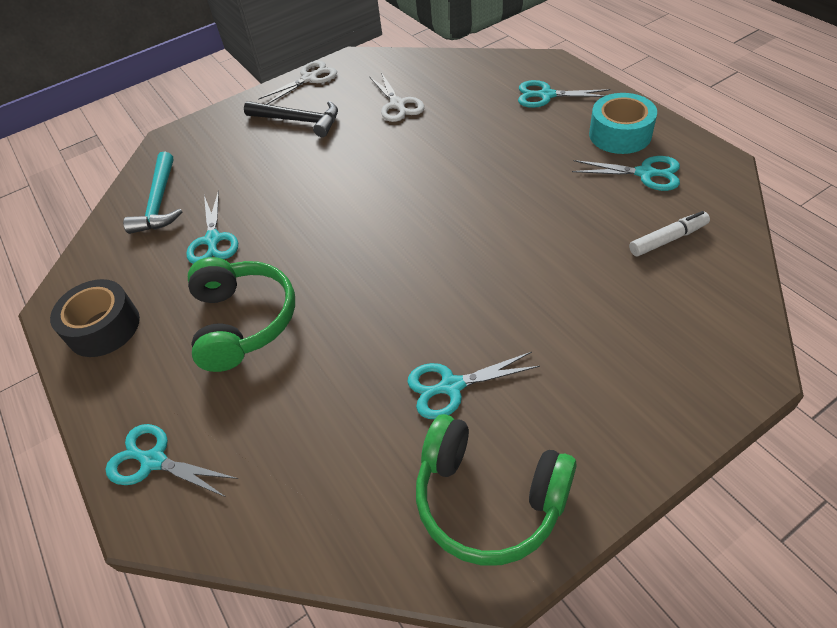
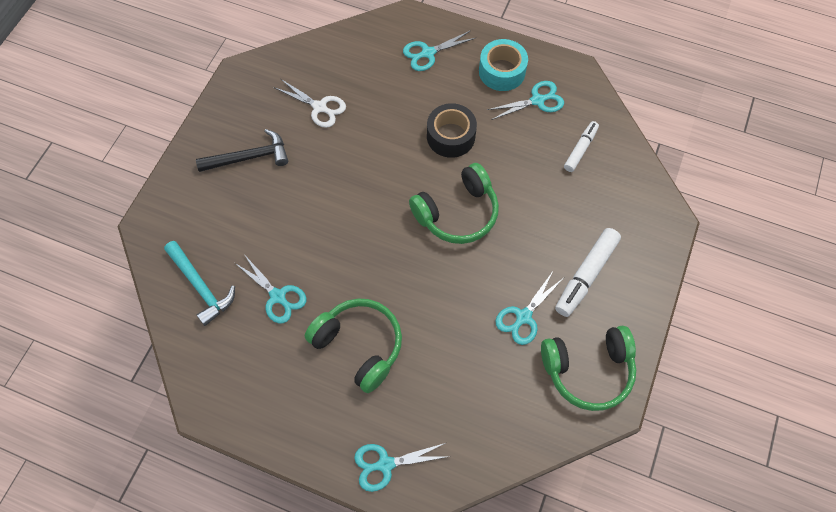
camera: 40 degrees left, 15 degrees up
(103, 327) = (261, 404): black tape -> black tape (450, 136)
(309, 78) = (220, 109): white scissors -> none
(460, 243) = (457, 213): none -> green headphones
(573, 379) = (585, 275): none -> white marker

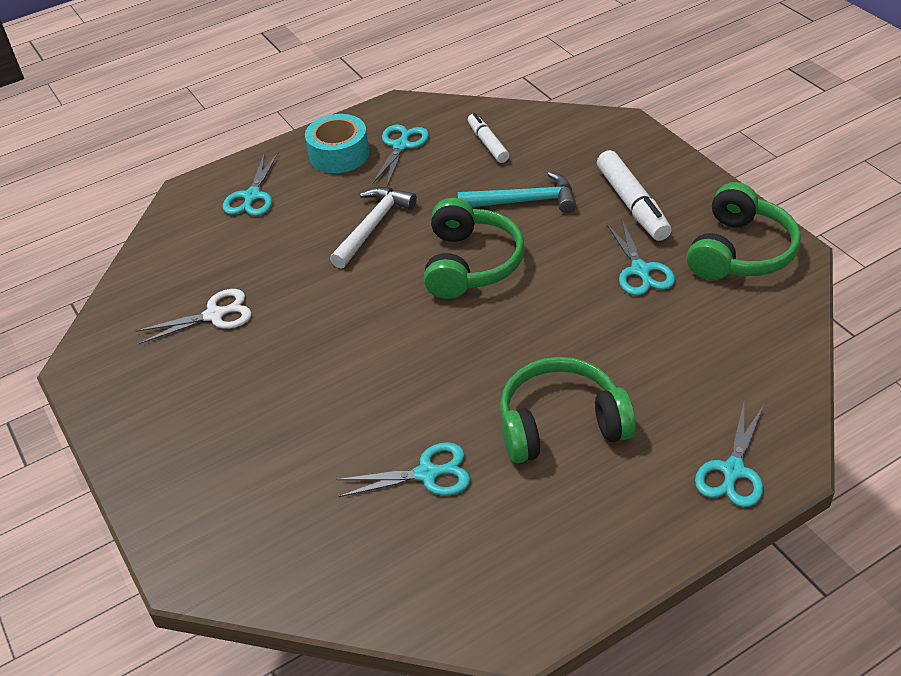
camera: 50 degrees left, 20 degrees down
(201, 286) = (338, 551): turquoise hammer -> turquoise hammer (524, 201)
(249, 157) = (207, 412): black hammer -> none
(450, 136) = (373, 226): black tape -> white hammer

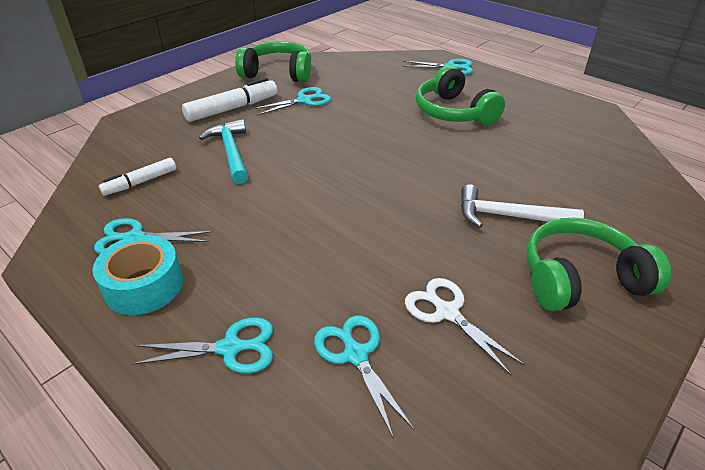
camera: 110 degrees left, 5 degrees down
(373, 226) = (276, 229): white hammer -> white hammer (508, 216)
(427, 474) = (528, 150): turquoise scissors -> turquoise scissors (356, 355)
(470, 263) = (316, 165): green headphones -> green headphones (580, 279)

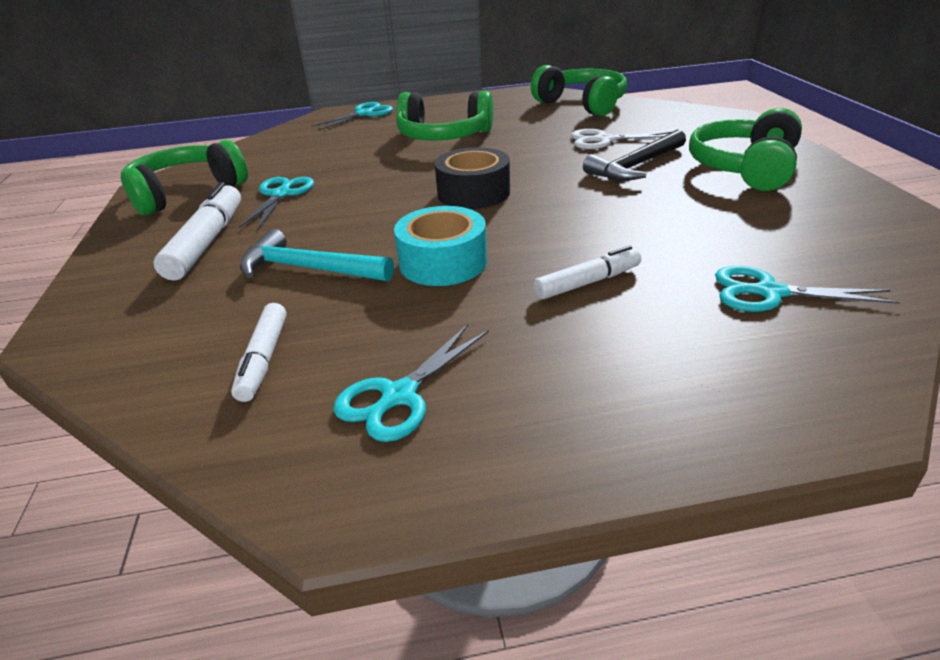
camera: 50 degrees left, 5 degrees down
(144, 286) = (520, 411): turquoise tape -> turquoise tape (443, 262)
(230, 348) = (704, 368): turquoise scissors -> none
(298, 260) = (588, 282): none -> white marker
(378, 163) = (473, 193): none -> black tape
(447, 312) = (743, 231): white scissors -> white scissors (604, 140)
(508, 216) = (635, 166): white hammer -> black hammer
(604, 143) = (582, 104): none -> green headphones

